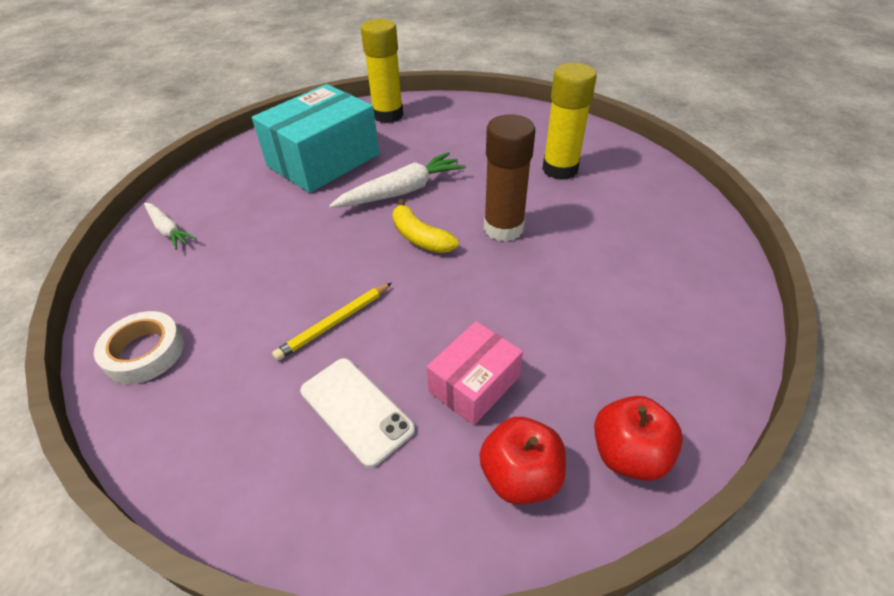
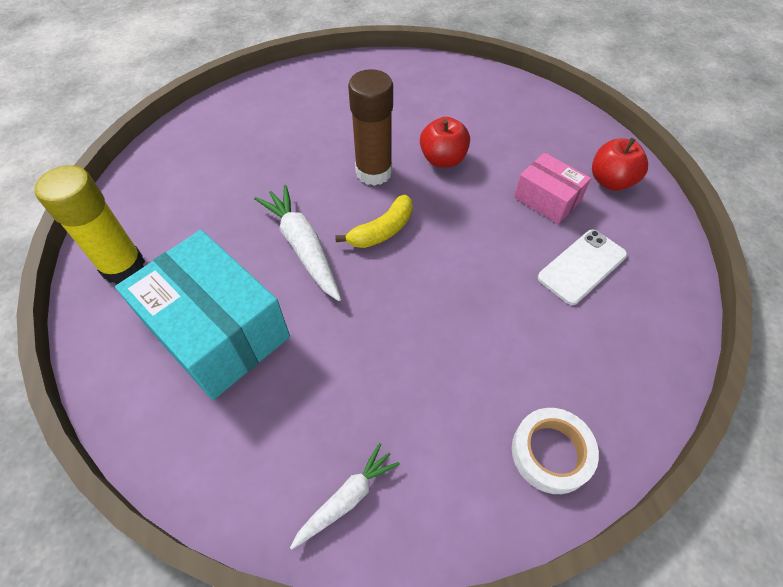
camera: 90 degrees left, 10 degrees up
(334, 323) = (497, 290): yellow pencil -> none
(560, 169) = (289, 128): yellow glue stick -> none
(628, 454) = (584, 135): red apple -> red apple (443, 159)

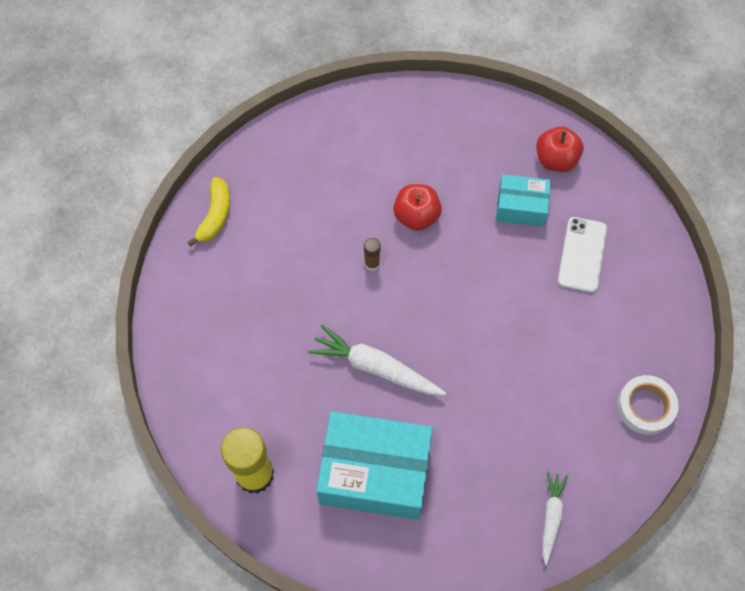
camera: 35 degrees left, 10 degrees up
(374, 172) = (372, 264): brown glue stick -> brown glue stick, size x0.44
(382, 231) = (422, 315): yellow banana -> yellow banana (215, 216)
(547, 199) = (521, 207): pink box -> turquoise box

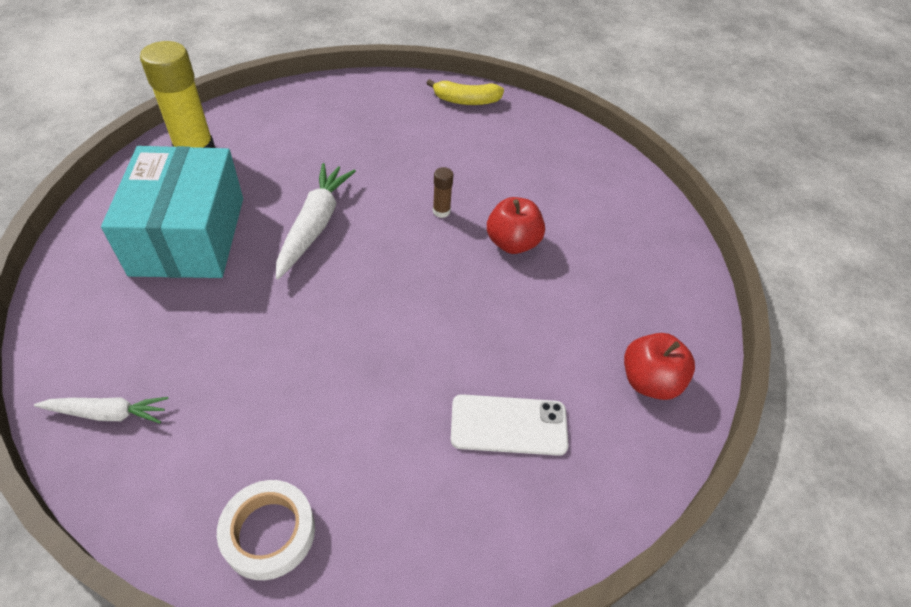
camera: 75 degrees right, 15 degrees down
(521, 207) = (560, 345): turquoise box -> none

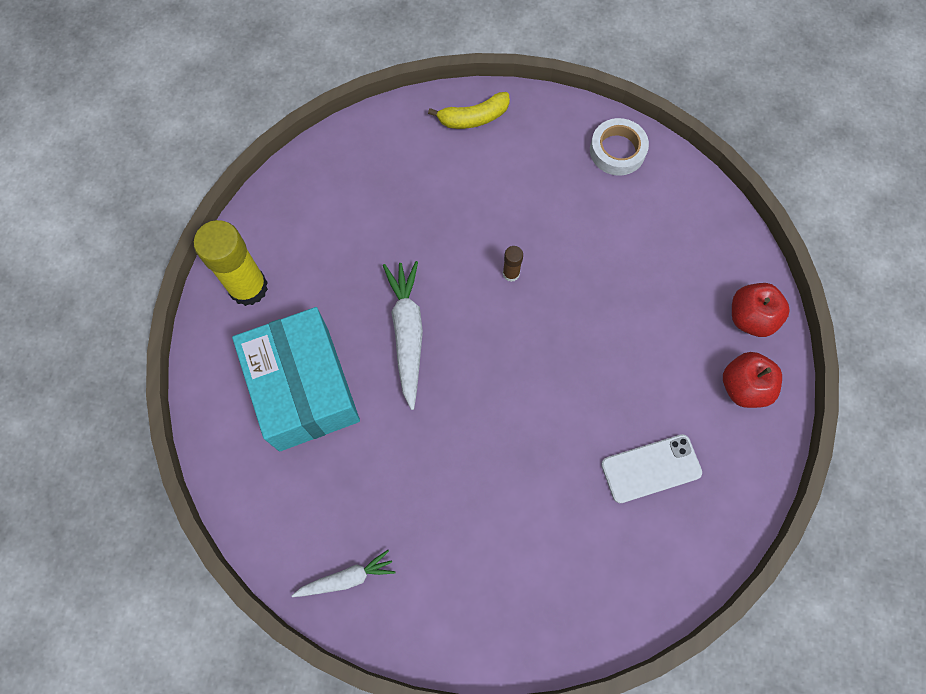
camera: 15 degrees left, 20 degrees up
(269, 532) = (518, 619): white tape -> white tape (617, 151)
(512, 243) = (587, 286): red apple -> red apple (750, 317)

